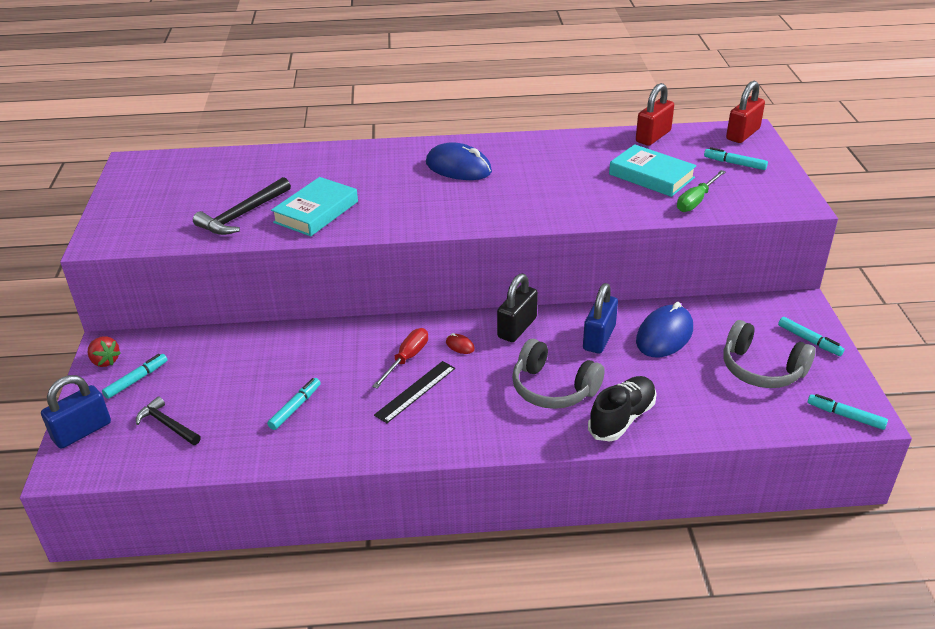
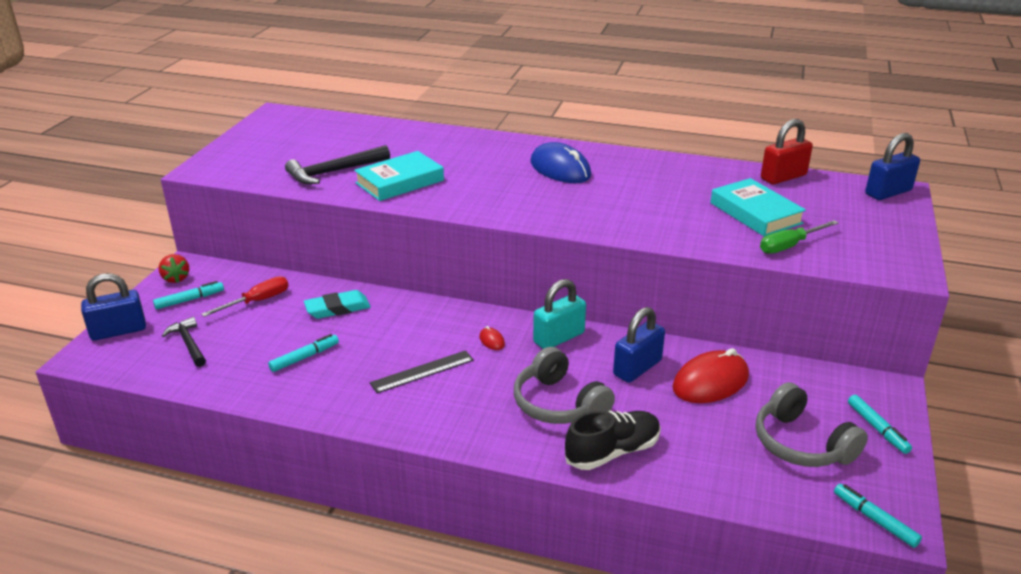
camera: 20 degrees right, 5 degrees down
(295, 351) = (337, 308): none -> turquoise eraser
(407, 359) = (433, 340): red screwdriver -> red screwdriver (257, 301)
(517, 328) = (559, 338): black padlock -> turquoise padlock
(664, 335) = (710, 382): blue mouse -> red mouse
(734, 164) = (859, 219): turquoise marker -> none
(742, 134) = (888, 192): red padlock -> blue padlock

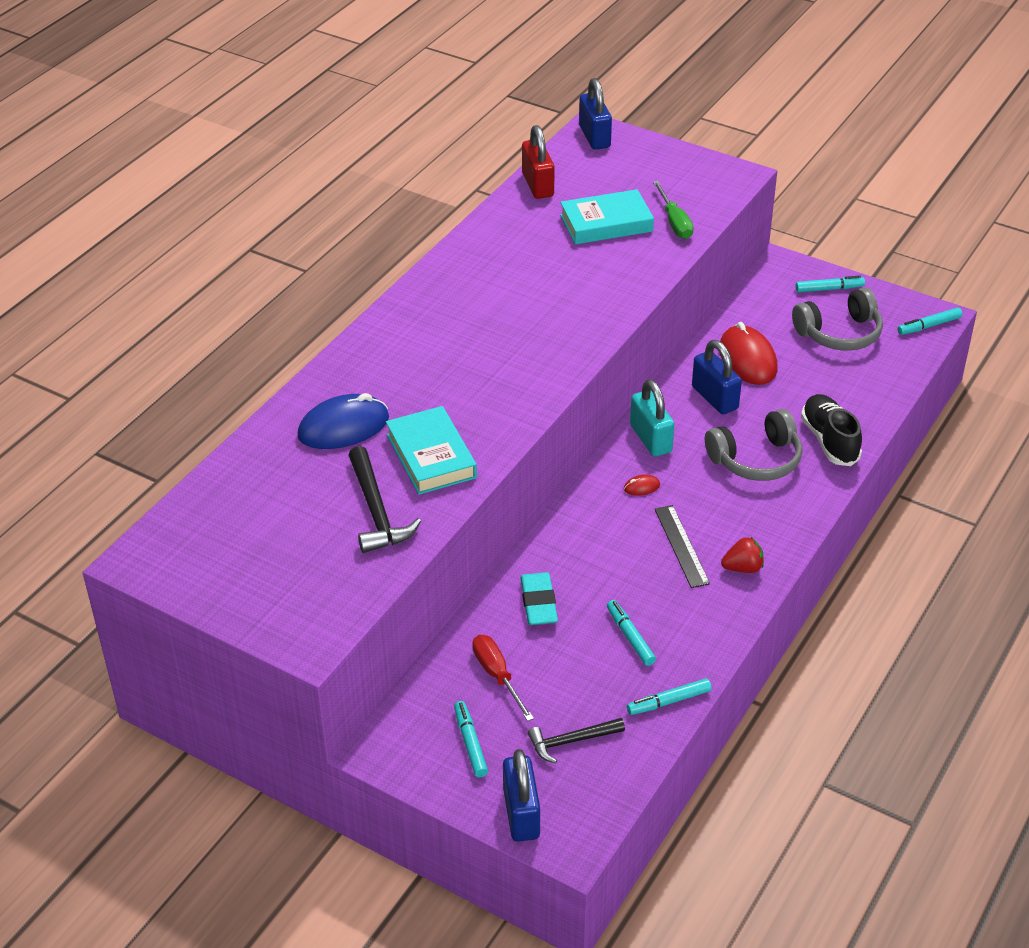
camera: 75 degrees left, 10 degrees up
(176, 278) = (409, 759): red strawberry -> red strawberry (743, 568)
(230, 387) = (669, 702): none -> turquoise marker
(560, 169) = (453, 326): blue mouse -> blue mouse (343, 427)

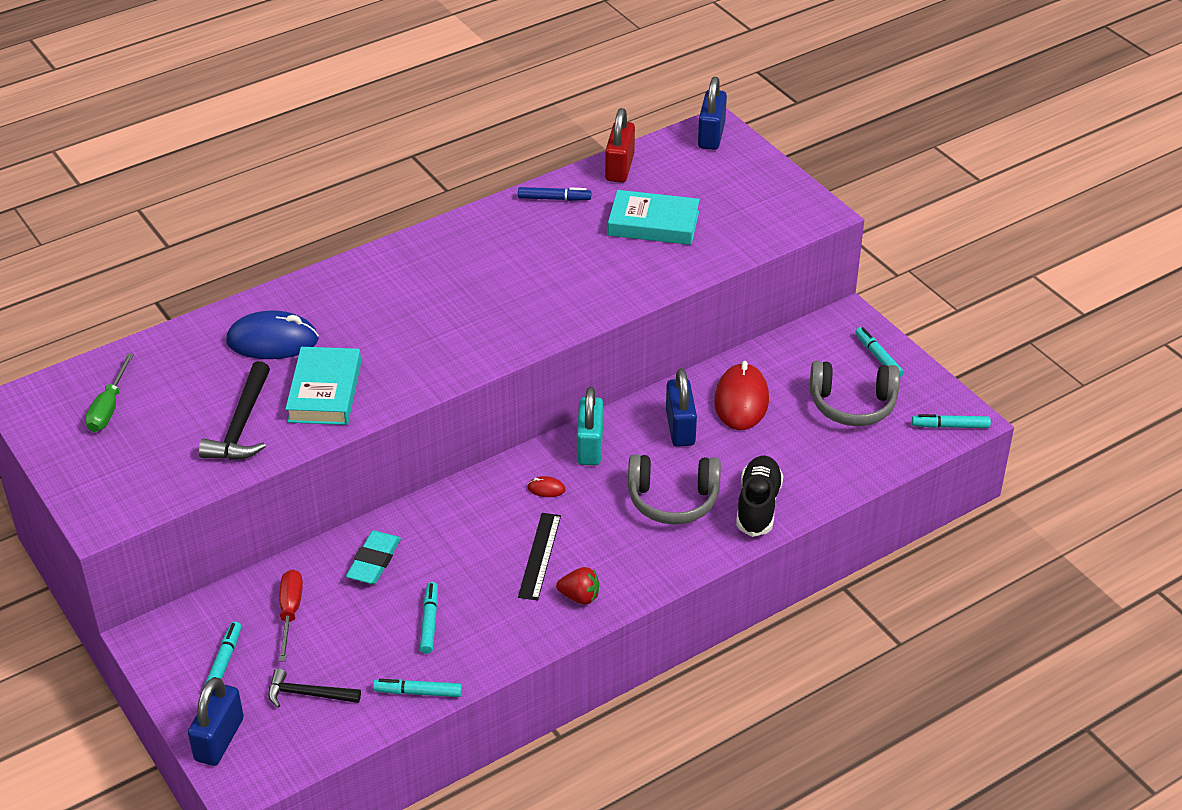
camera: 25 degrees right, 0 degrees up
(501, 227) = (554, 198): none -> blue marker
(674, 222) = (719, 242): green screwdriver -> green screwdriver (108, 408)
(829, 289) = (878, 357): turquoise marker -> turquoise marker turned 135 degrees counterclockwise

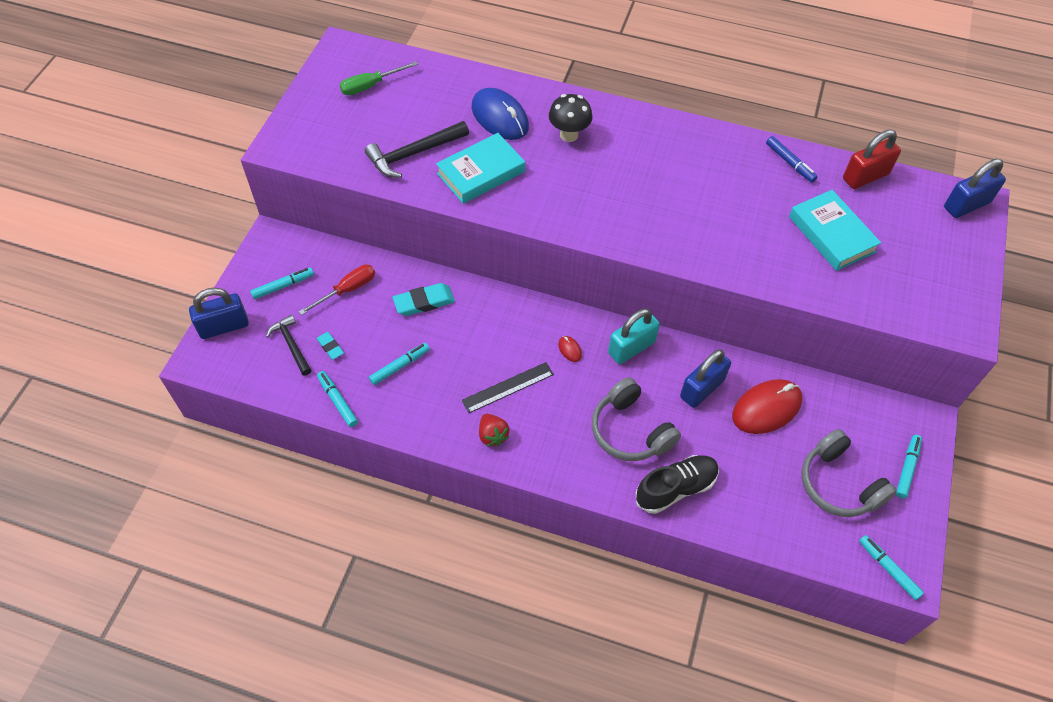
camera: 50 degrees right, 15 degrees up
(346, 664) = (330, 347): none -> turquoise eraser
(353, 309) = (569, 135): none -> black mushroom

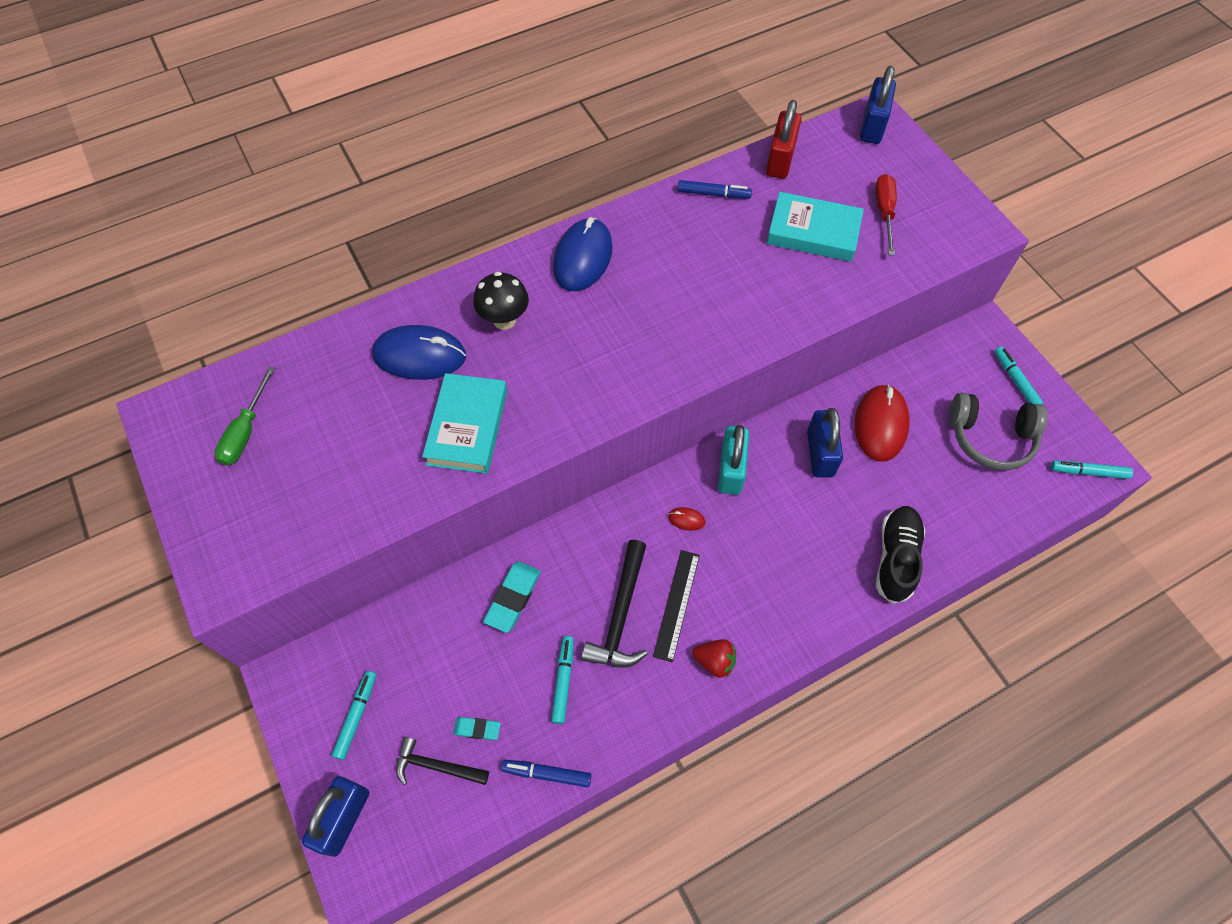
camera: 45 degrees left, 5 degrees up
(337, 401) = (547, 774): turquoise marker -> blue marker
(347, 290) = (426, 657): red screwdriver -> red screwdriver (884, 212)
(413, 154) = (378, 465): black hammer -> black hammer (620, 615)
(630, 431) = (811, 544): grey headphones -> none
(657, 137) = (583, 258): none -> blue mouse

